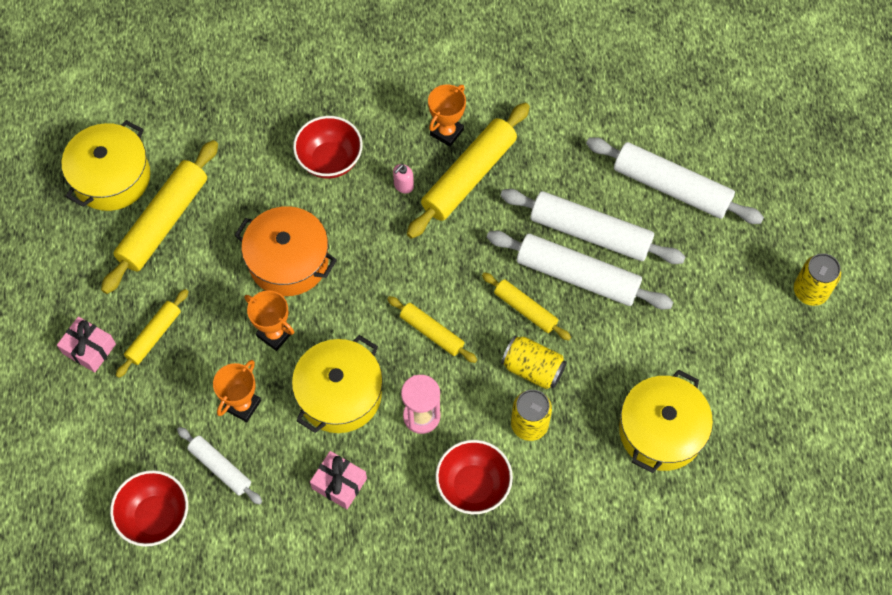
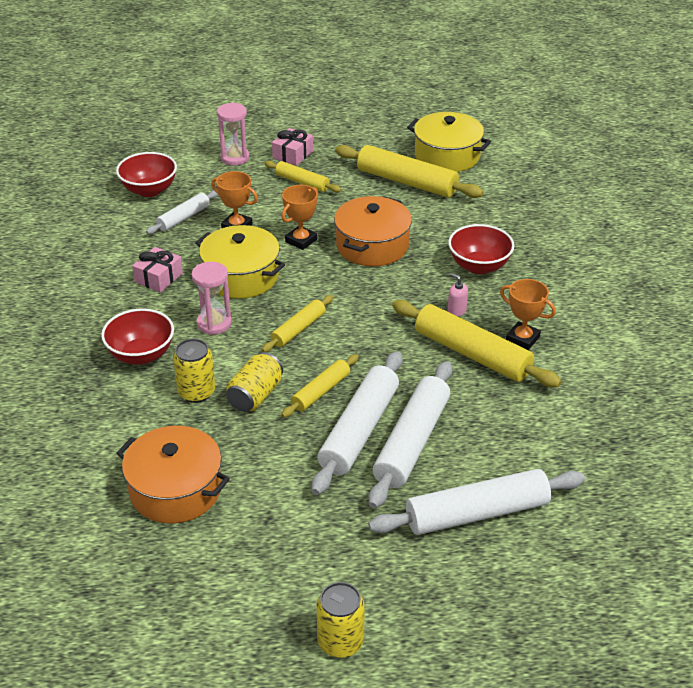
camera: 90 degrees right, 25 degrees down
(89, 418) = (235, 158): none -> pink hourglass
(661, 431) = (175, 490): yellow pot -> orange pot
(671, 187) = (477, 514): white rolling pin -> white rolling pin turned 45 degrees clockwise

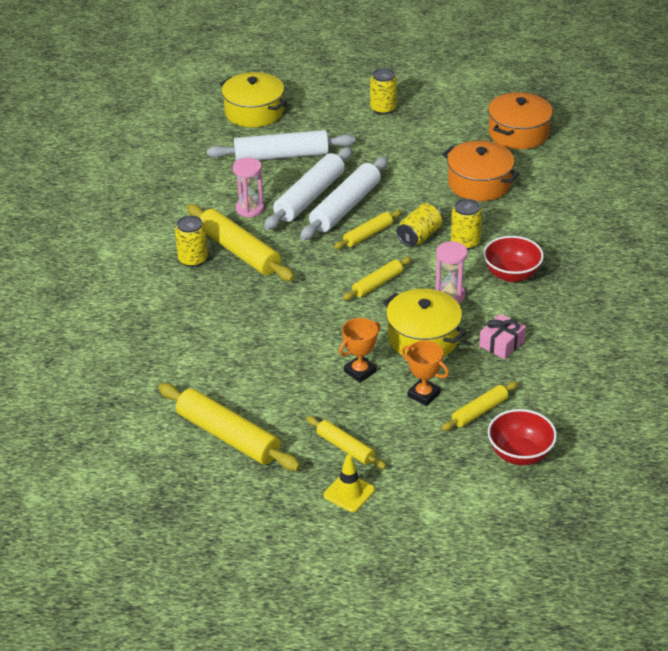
camera: 170 degrees left, 0 degrees up
(184, 218) = (479, 411): white rolling pin -> yellow rolling pin
(235, 158) = (419, 495): pink hourglass -> pink hourglass (250, 209)
(293, 154) = (349, 493): pink gift -> yellow traffic cone
(372, 246) = (290, 359): orange pot -> orange pot (518, 133)
(447, 156) = (167, 471): yellow pot -> yellow pot (254, 112)
(456, 311) = (237, 287): pink soap dispenser -> none
(479, 266) = (197, 327): red bowl -> none
(522, 339) = (193, 259): orange trophy -> yellow can

